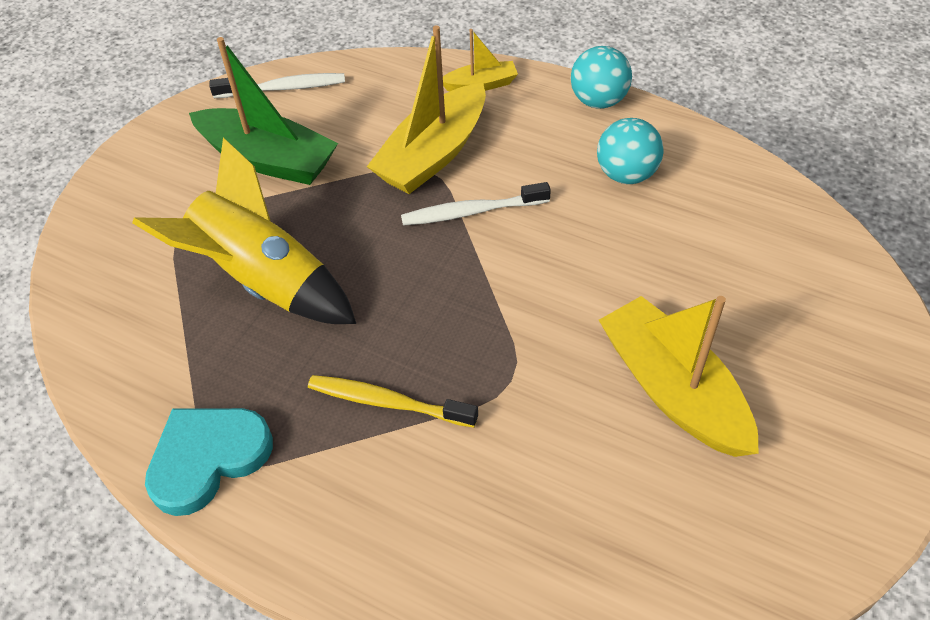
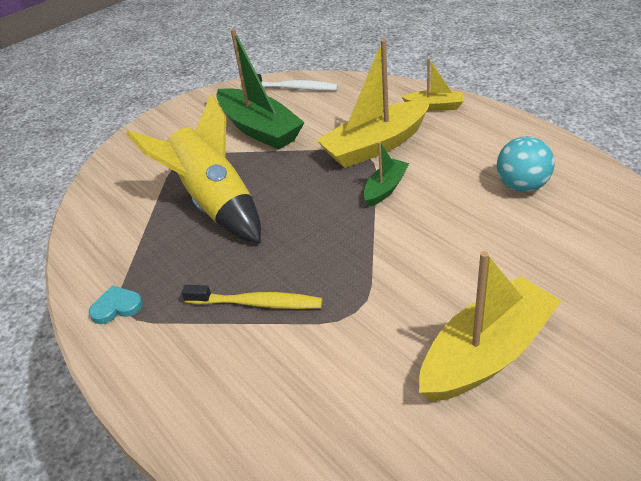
camera: 25 degrees right, 10 degrees down
(208, 458) = (116, 307): turquoise heart -> turquoise heart, size x0.53
(388, 402) = (256, 303): yellow toothbrush -> yellow toothbrush turned 150 degrees clockwise
(472, 212) = (385, 188): white toothbrush -> green boat
(598, 101) = (523, 131): turquoise ball -> none
(672, 390) = (486, 353): yellow boat -> yellow boat turned 60 degrees clockwise

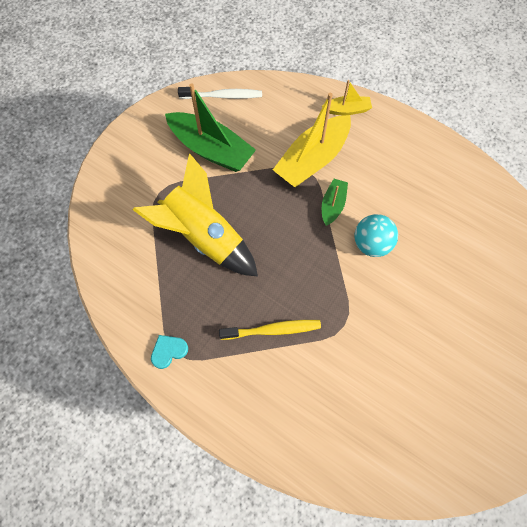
camera: 20 degrees left, 25 degrees up
(486, 353) = (437, 345): yellow boat -> none
(522, 186) = (430, 191): turquoise ball -> turquoise ball (371, 244)

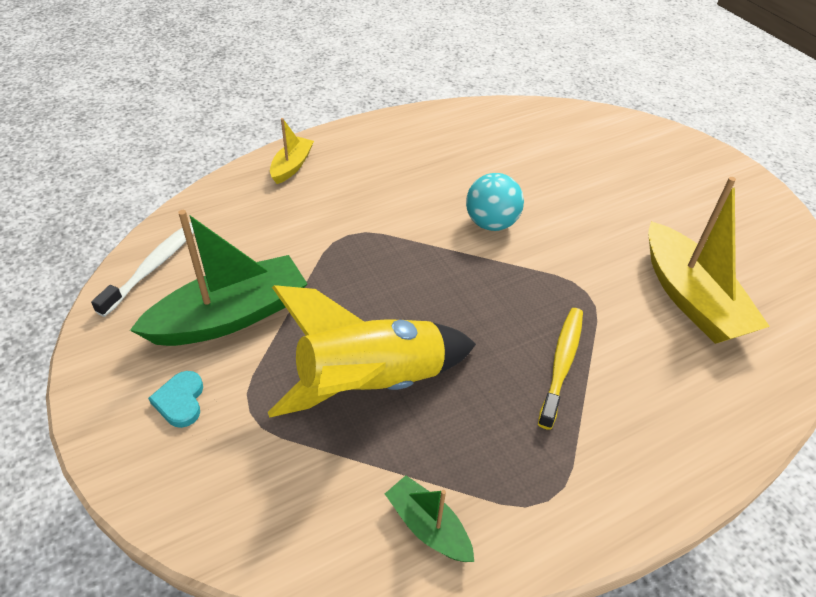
camera: 65 degrees left, 20 degrees down
(168, 351) = (539, 509): turquoise heart -> turquoise heart (180, 401)
(312, 159) = (336, 223): yellow boat -> yellow boat (691, 298)
(332, 205) = (415, 233): green boat -> green boat (428, 526)

